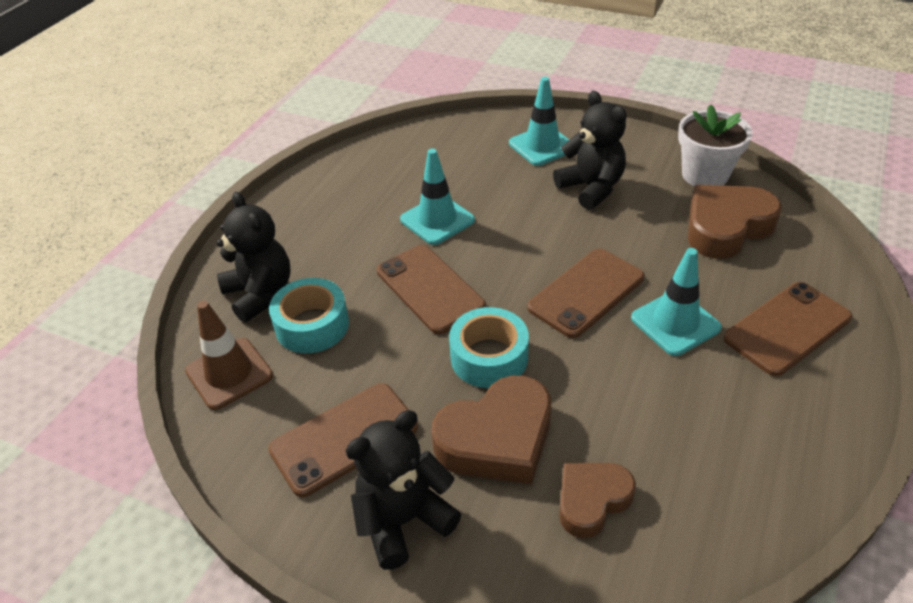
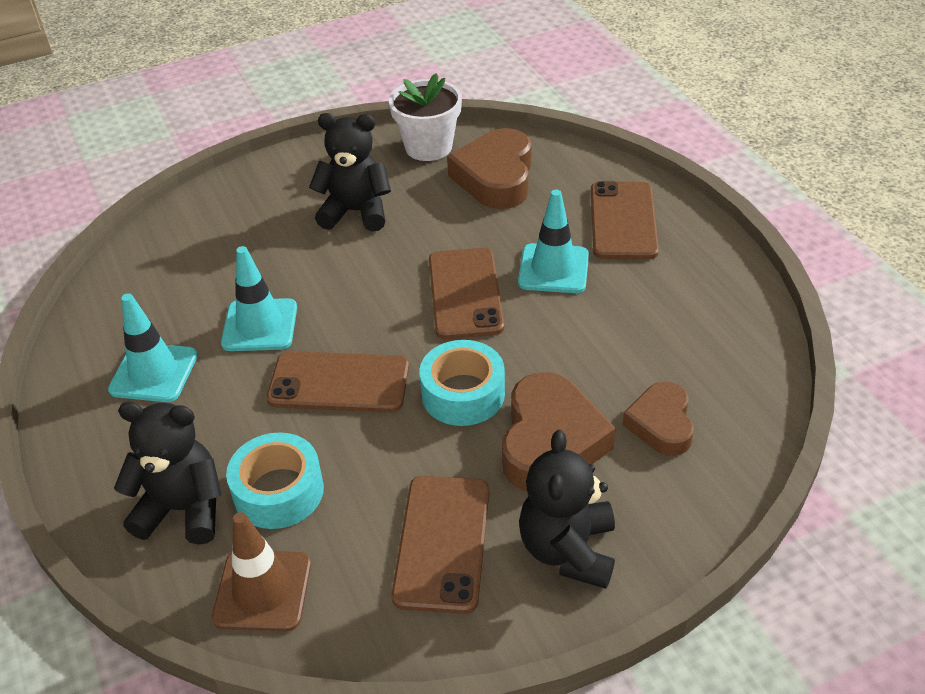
camera: 50 degrees left, 0 degrees up
(542, 146) = (262, 203): turquoise traffic cone -> turquoise traffic cone (154, 373)

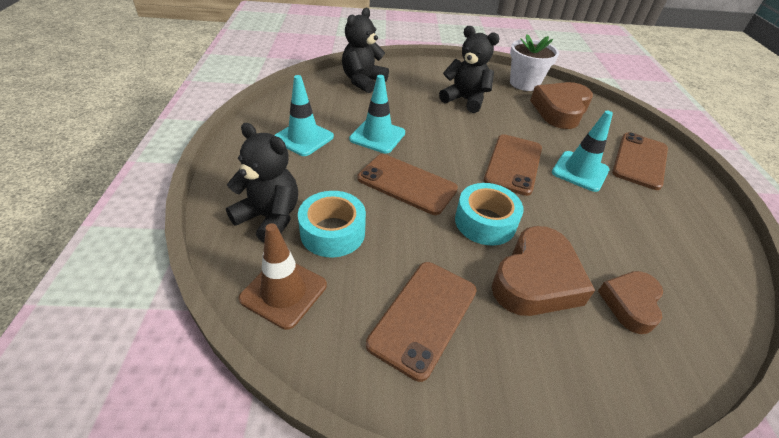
camera: 20 degrees right, 0 degrees up
(568, 550) = (519, 368): black teddy bear -> black teddy bear (363, 81)

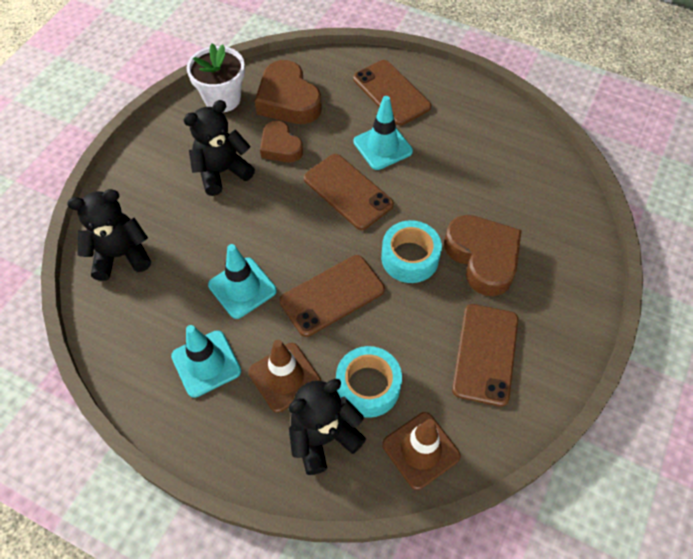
camera: 60 degrees left, 15 degrees up
(314, 179) = (284, 377): none -> brown traffic cone
(363, 81) = (121, 255): black teddy bear -> black teddy bear turned 105 degrees clockwise
(423, 316) = (485, 354): brown phone -> brown phone turned 45 degrees clockwise
(630, 303) = (526, 212): brown heart -> brown heart (280, 147)

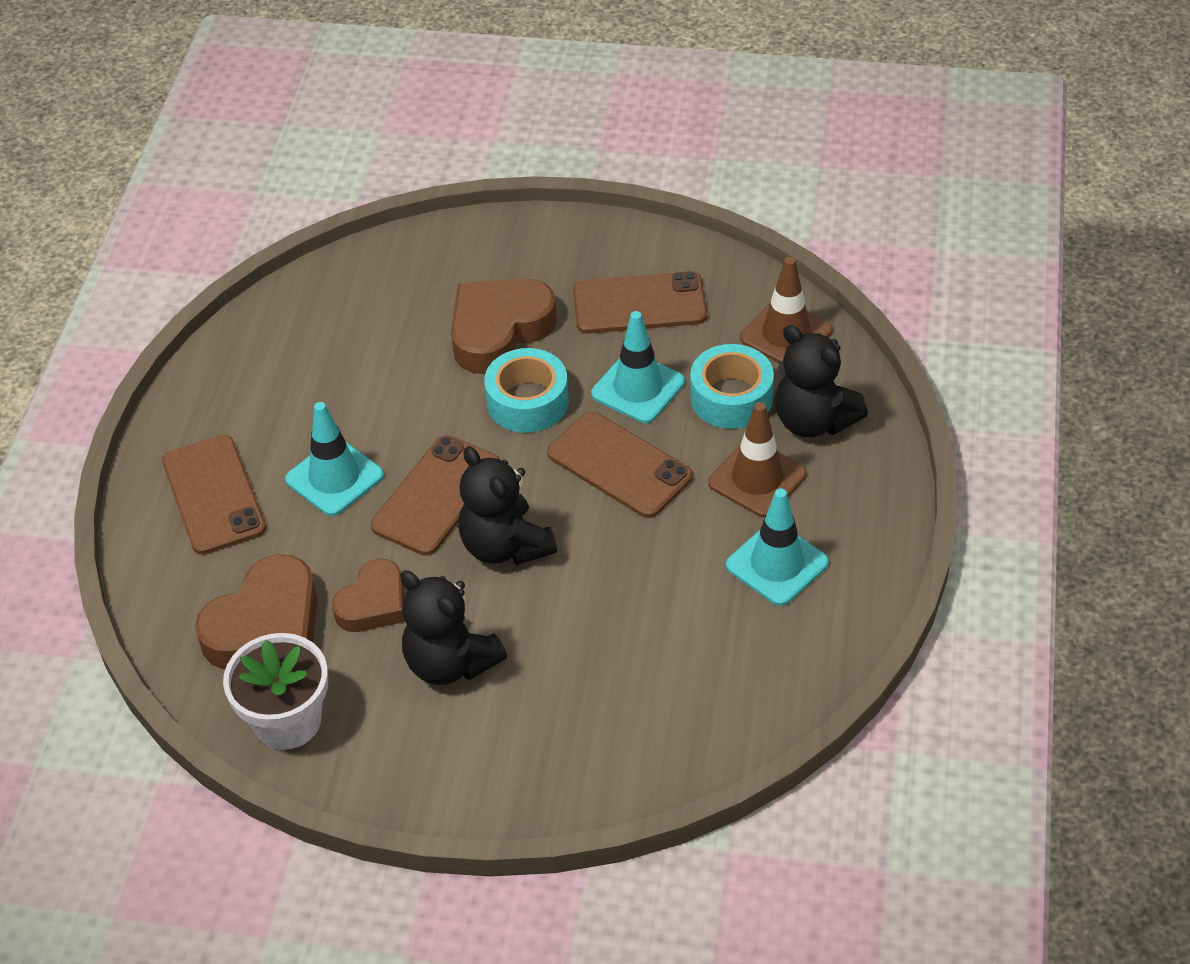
camera: 105 degrees left, 10 degrees down
(121, 255) = (655, 732): black teddy bear -> black teddy bear (505, 546)
(242, 288) = (648, 565): turquoise traffic cone -> turquoise traffic cone (638, 388)
(391, 93) = (213, 495): brown phone -> brown phone turned 60 degrees counterclockwise

